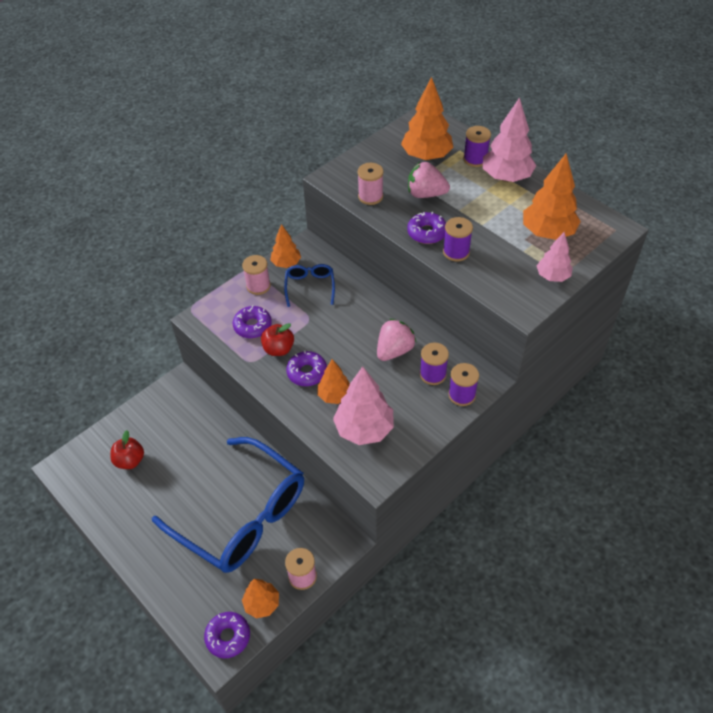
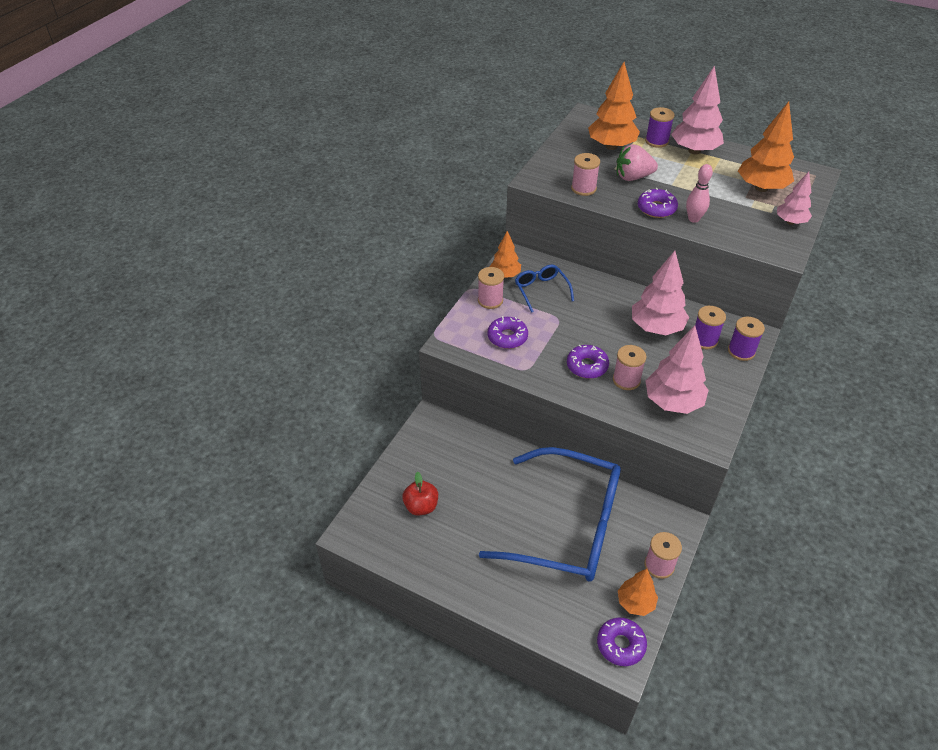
camera: 20 degrees left, 5 degrees down
(278, 349) = (546, 352): red apple -> none
(334, 395) = (626, 380): orange tree -> pink spool
(394, 350) = (656, 328): pink strawberry -> pink tree
(456, 252) = (693, 219): purple spool -> pink bowling pin

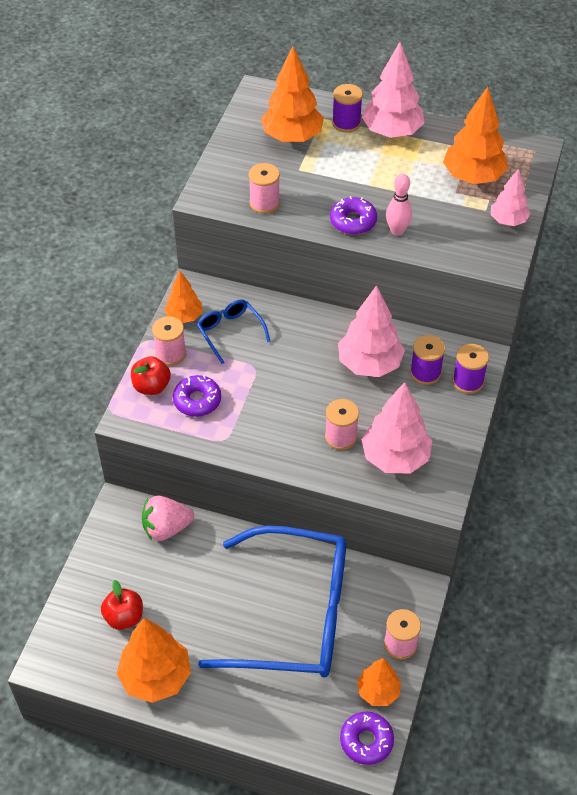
camera: 10 degrees left, 5 degrees up
(440, 560) = (156, 677): none -> orange tree
(471, 322) = (151, 386): none -> red apple
(587, 366) = (294, 425): purple donut -> none
(633, 177) = (322, 179): pink strawberry -> pink strawberry (166, 528)

